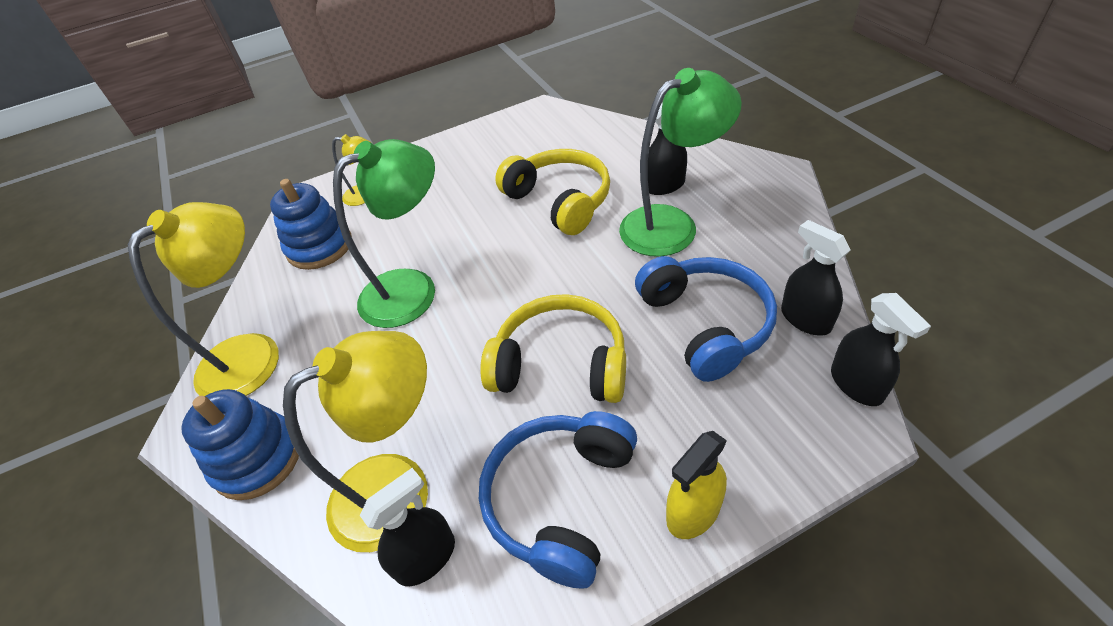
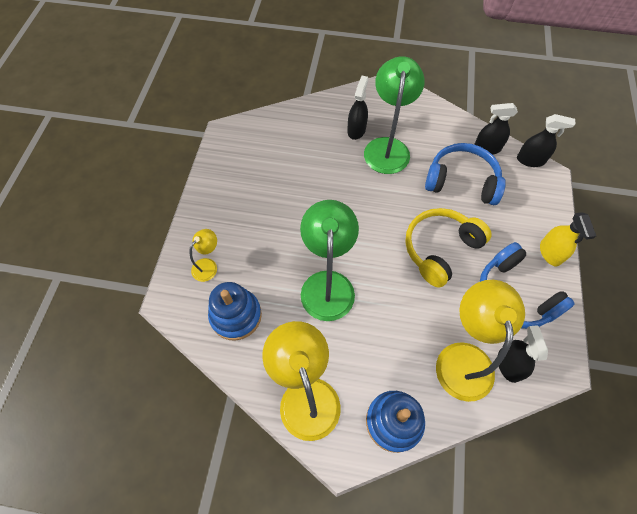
camera: 60 degrees left, 15 degrees up
(559, 201) = (322, 177): yellow headphones -> none

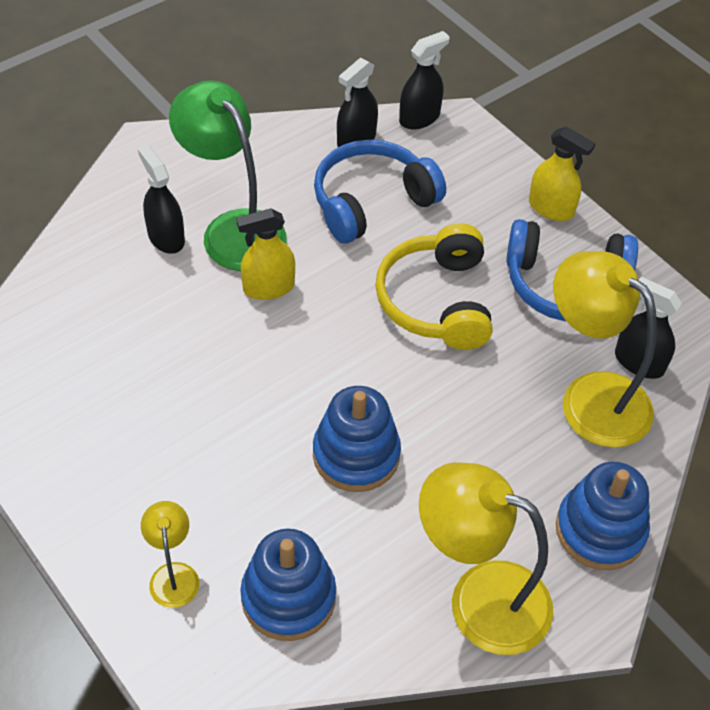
camera: 50 degrees left, 10 degrees down
(327, 284) = (356, 455): green lamp -> blue stacking toy
(373, 183) = (268, 287): none -> yellow spray bottle

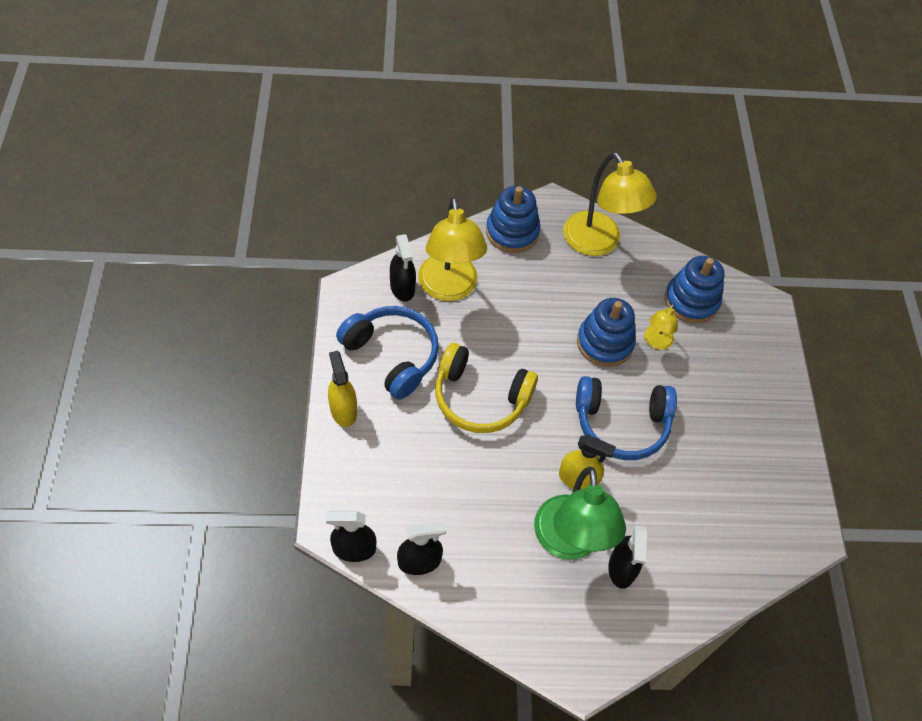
camera: 145 degrees left, 5 degrees up
(173, 574) = (744, 347): yellow lamp -> yellow lamp (656, 342)
(371, 202) = (456, 498): blue headphones -> blue headphones (621, 424)
(436, 301) = (480, 398): yellow headphones -> yellow headphones turned 75 degrees clockwise

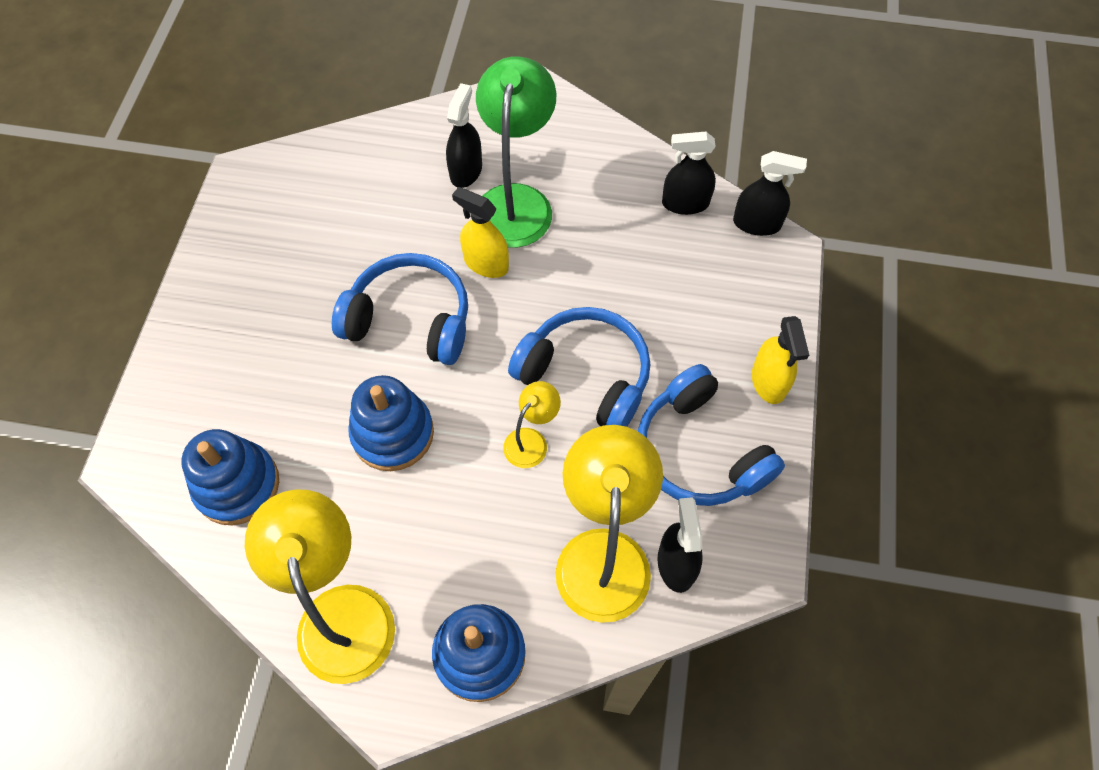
camera: 165 degrees left, 5 degrees up
(480, 398) = (586, 375): yellow headphones -> blue headphones
(656, 342) = (319, 425): yellow lamp -> yellow lamp (531, 440)

